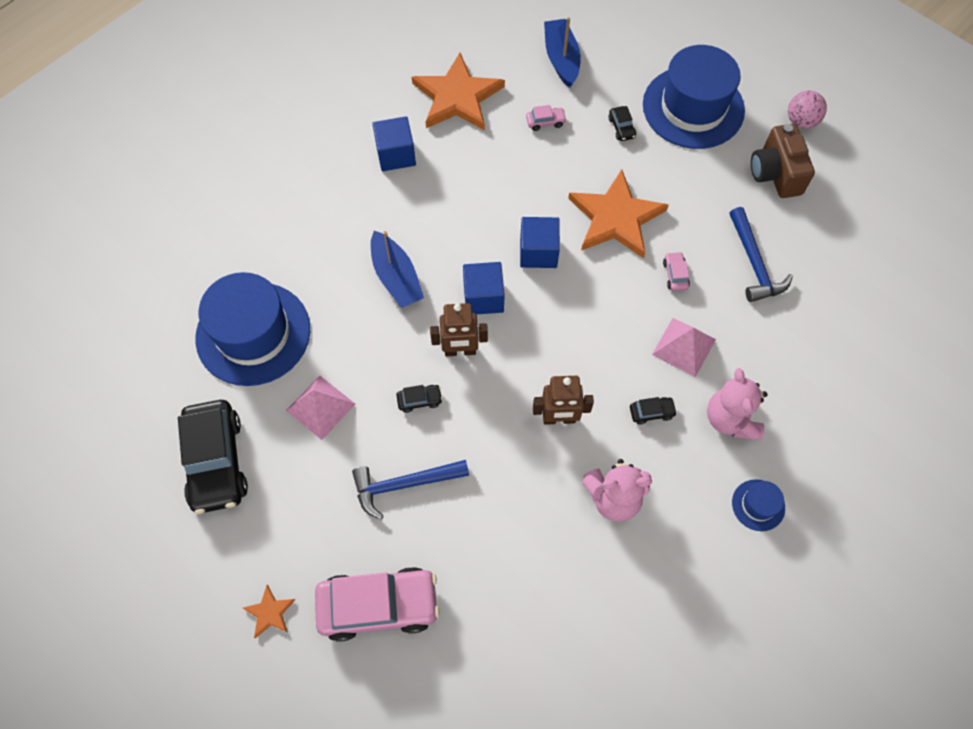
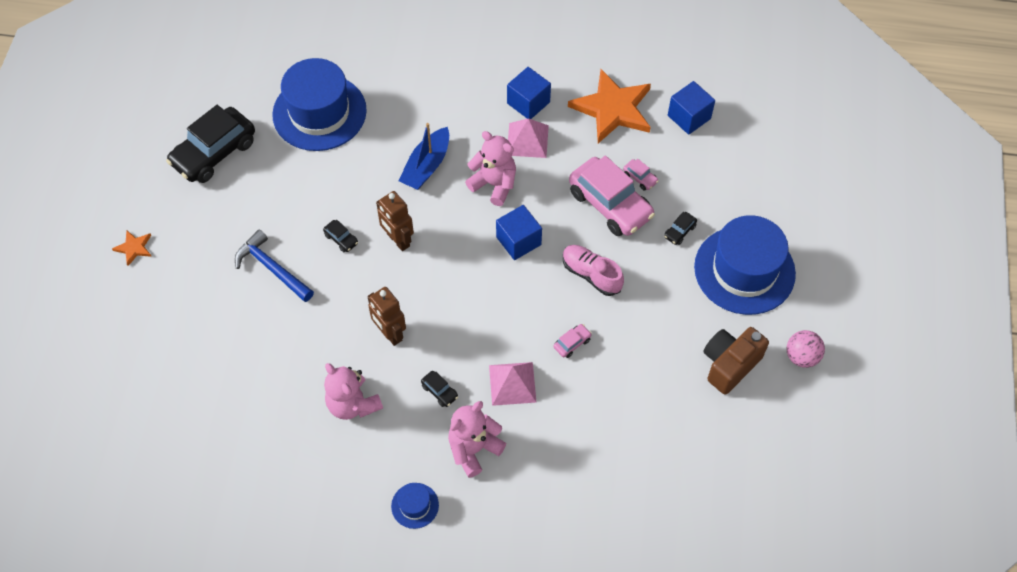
camera: 55 degrees right, 5 degrees down
(320, 407) = (294, 185): pink pyramid -> pink pyramid (527, 140)
(378, 606) = (178, 306): pink car -> pink car (610, 204)
(462, 234) = (494, 184): none -> pink teddy bear
(483, 297) = (452, 229): blue cube -> blue cube (689, 117)
(561, 59) = (710, 153): blue boat -> none
(616, 218) = (591, 274): orange star -> pink shoe
(754, 263) = (628, 393): blue hammer -> none

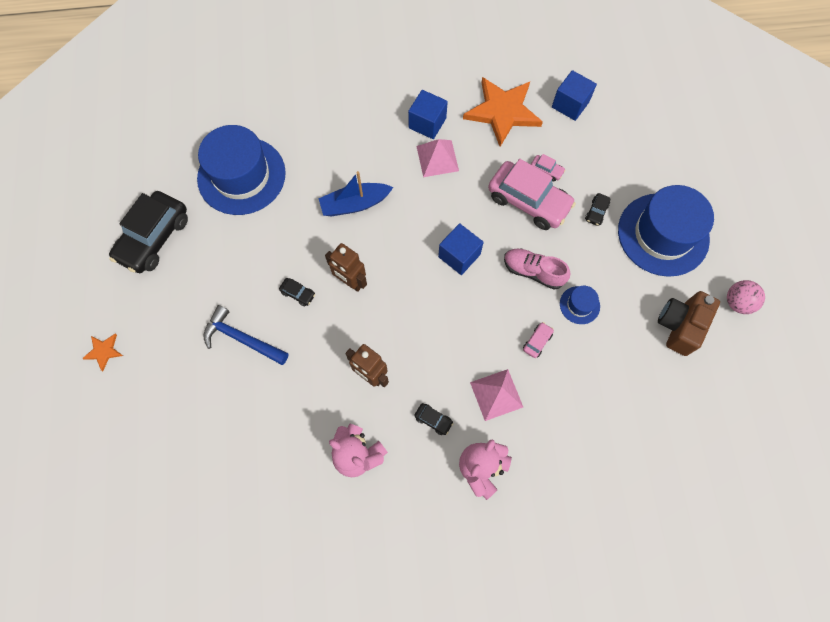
camera: 15 degrees left, 10 degrees up
(415, 505) = (445, 540): blue hat -> blue hat (579, 305)
(426, 166) = (355, 204): blue boat -> blue boat turned 60 degrees clockwise
(494, 184) = (421, 207): pink teddy bear -> none

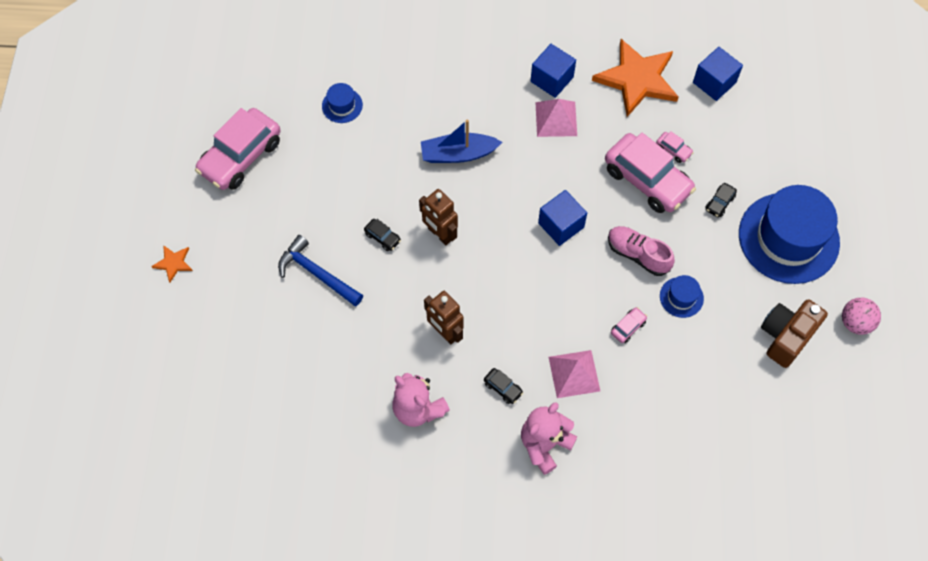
camera: 10 degrees right, 5 degrees down
(154, 238) = (241, 156): black car -> pink car
(241, 176) = (342, 105): blue hat -> blue hat, size x0.43

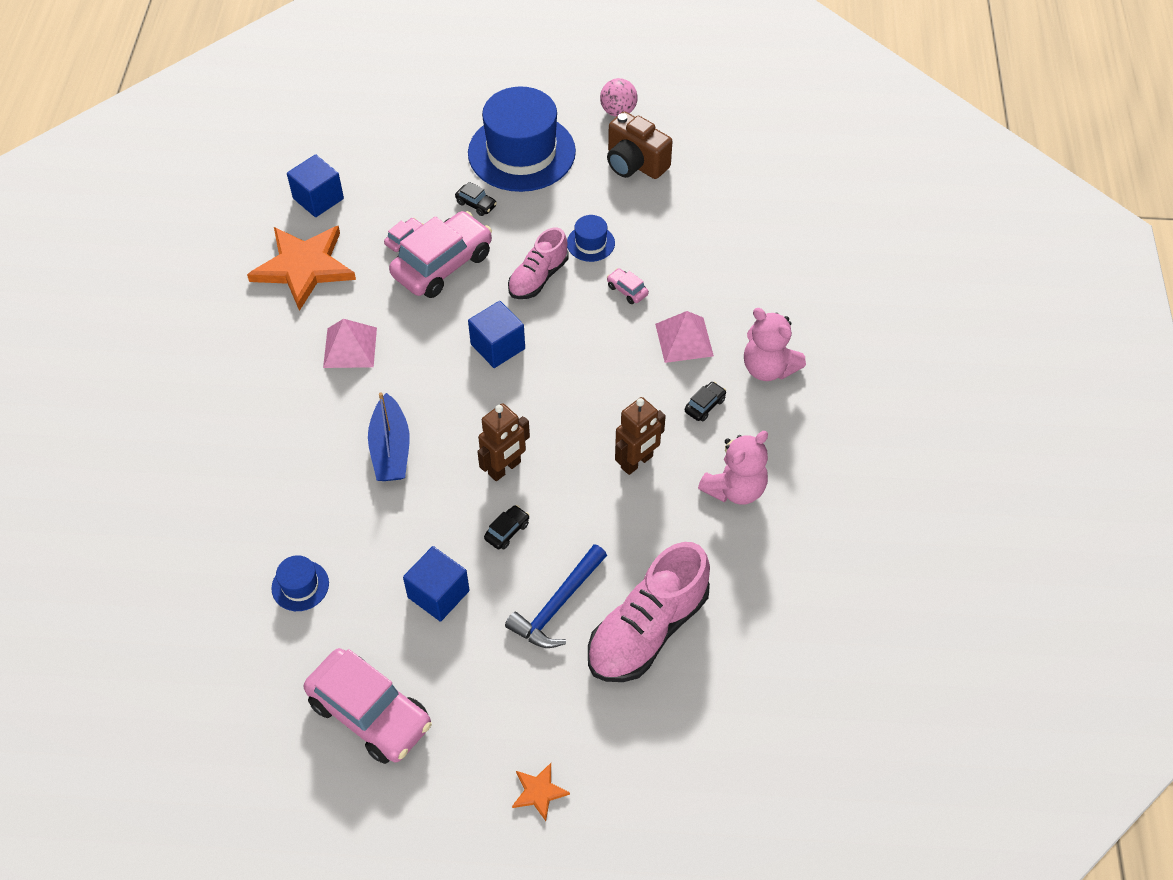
camera: 90 degrees left, 10 degrees down
(292, 336) = (647, 630): none -> pink shoe
(552, 79) = (291, 350): blue cube -> blue cube (438, 594)

